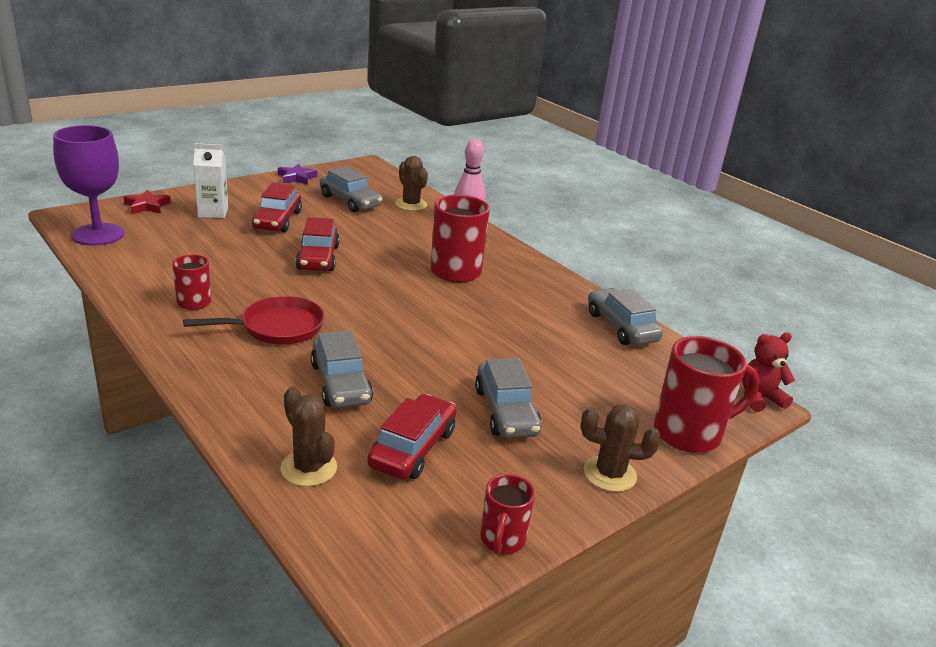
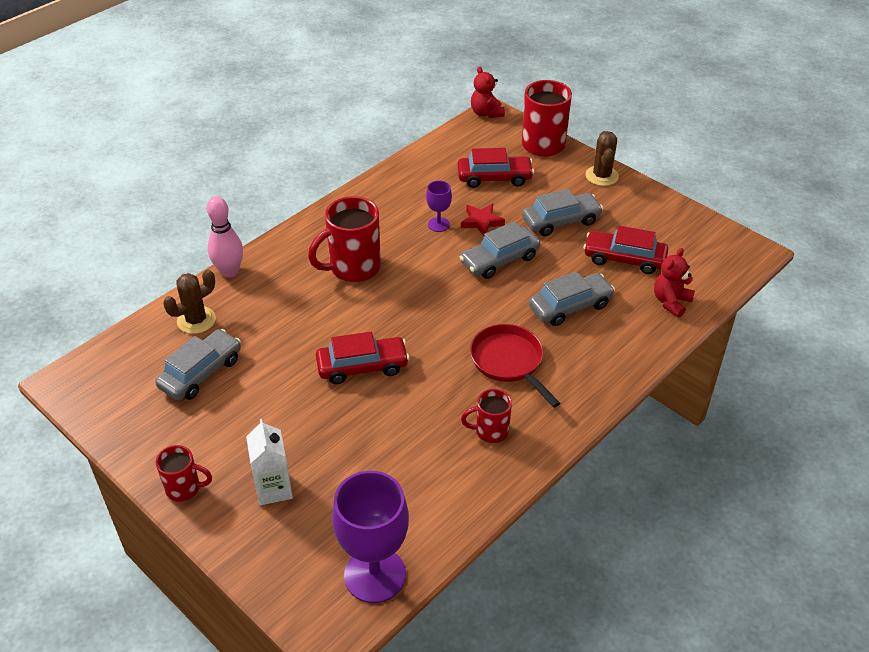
camera: 95 degrees left, 15 degrees up
(147, 206) = (274, 562): red star -> red star (482, 222)
(277, 220) = (278, 423): red car -> red car (494, 178)
(297, 178) = (133, 440): purple star -> none
(309, 468) = (671, 302): brown cactus -> red teddy bear
(502, 540) = (683, 214): red mug -> red mug (184, 488)
(514, 325) = (438, 224): none -> purple goblet
(621, 327) = (416, 169): grey car -> grey car (499, 260)

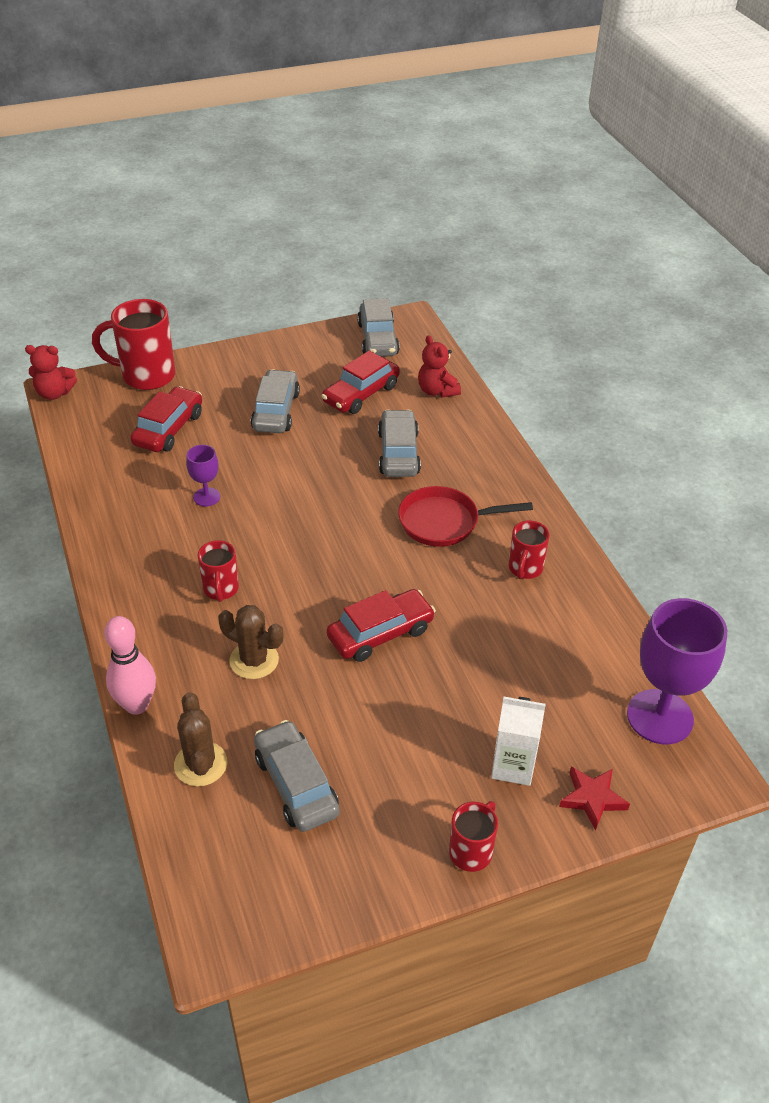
camera: 65 degrees left, 0 degrees up
(353, 268) = (221, 589): red mug -> red mug, size x0.56
(362, 367) = (380, 633): red car -> red car turned 45 degrees clockwise
(482, 222) = (230, 464): red star -> red star (592, 798)
(499, 260) = (298, 474): grey car -> grey car (377, 339)
(602, 176) = (233, 359): brown cactus -> brown cactus (254, 660)

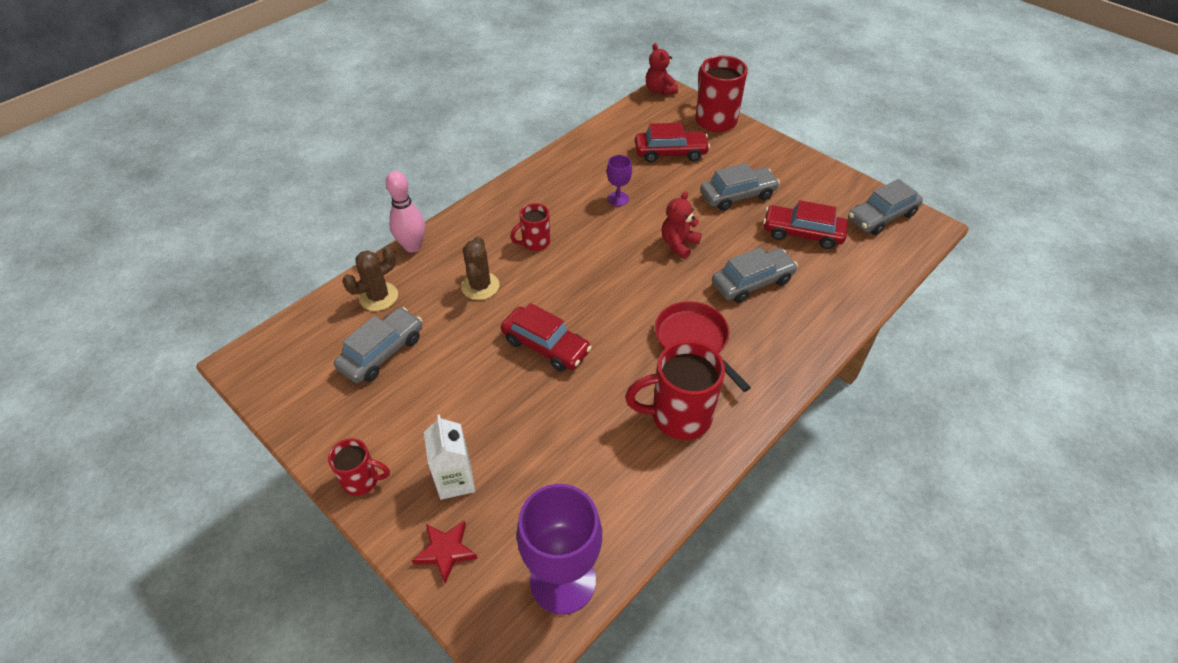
camera: 65 degrees right, 5 degrees up
(437, 391) = (852, 278): red teddy bear -> red teddy bear (679, 244)
(525, 569) = (678, 416): red mug -> red mug, size x1.78

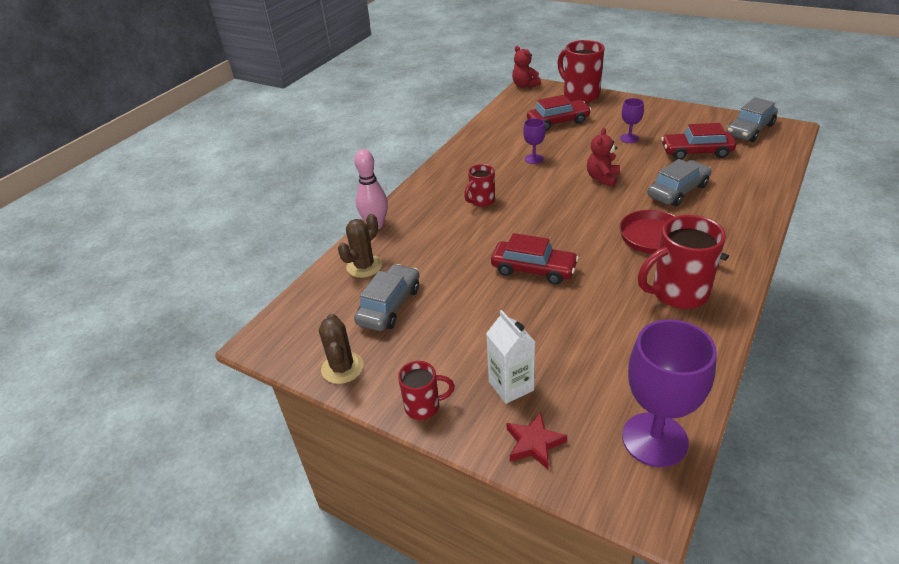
camera: 10 degrees left, 10 degrees down
(480, 286) = (451, 240): brown cactus -> brown cactus (342, 368)
(737, 195) = (629, 138): grey car -> purple goblet

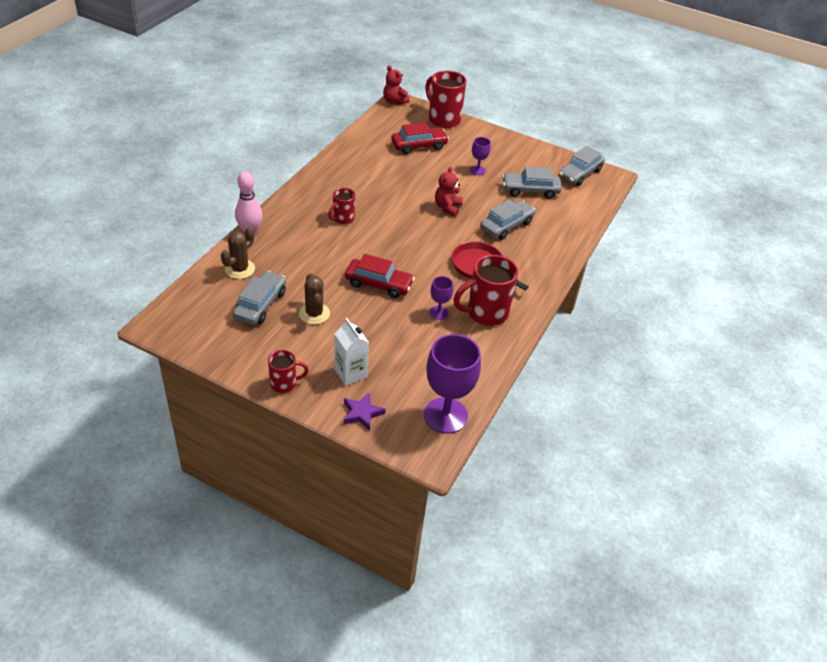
camera: 10 degrees left, 5 degrees up
(342, 368) = (222, 351): brown cactus -> brown cactus (314, 313)
(534, 159) = (392, 182): purple goblet -> purple goblet (438, 313)
(534, 443) = (362, 413): red star -> purple star
(696, 152) = (530, 190): red car -> grey car

